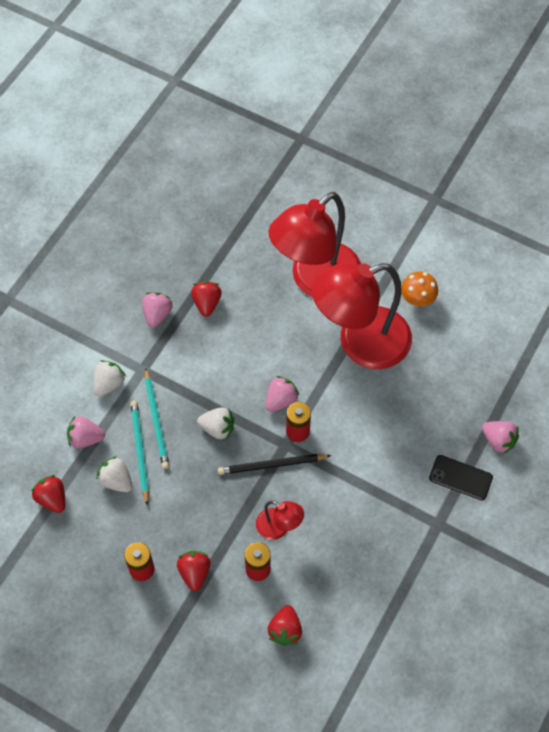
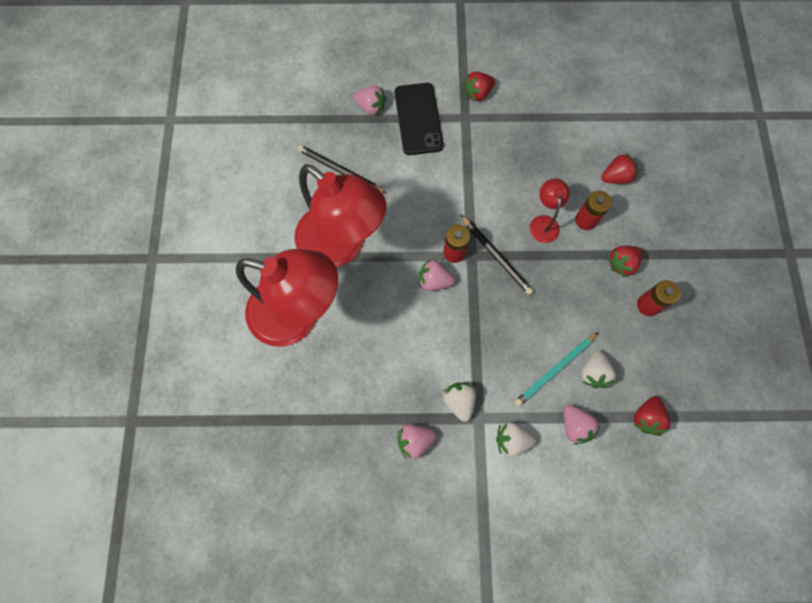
camera: 120 degrees left, 10 degrees up
(156, 420) = (518, 373): turquoise pencil -> none
(207, 303) = (376, 400): red strawberry -> red strawberry (477, 93)
(217, 428) = (492, 317): white strawberry -> white strawberry (459, 401)
(417, 299) = (271, 222): orange mushroom -> none
(440, 378) = (339, 170): none -> black pencil
(460, 478) = (418, 119): black phone -> black phone, size x1.53
(498, 440) = (371, 107): pink strawberry -> pink strawberry turned 105 degrees clockwise

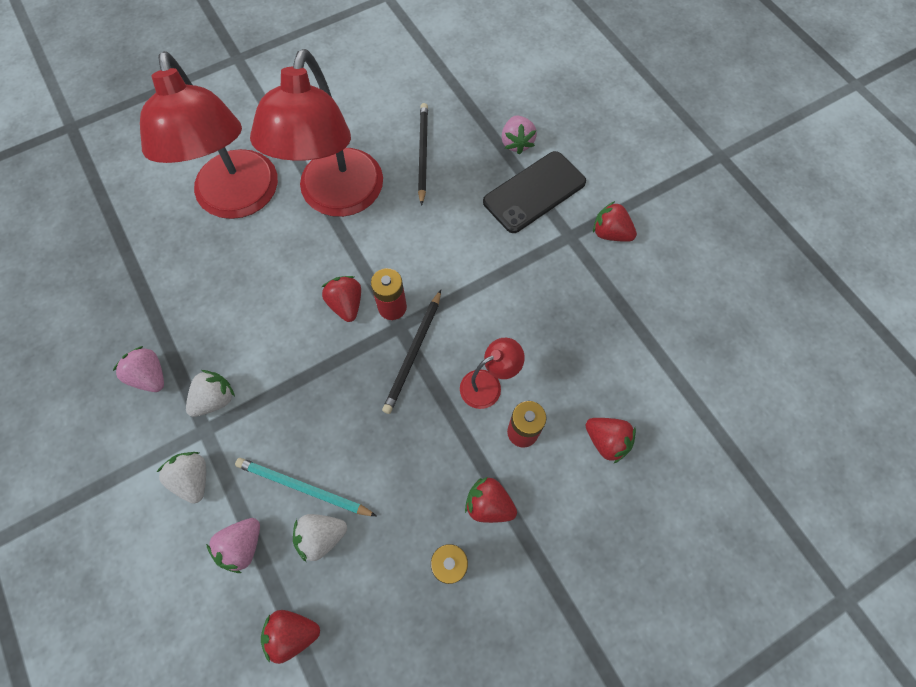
camera: 60 degrees right, 5 degrees down
(434, 281) = (346, 304): pink strawberry -> red strawberry

